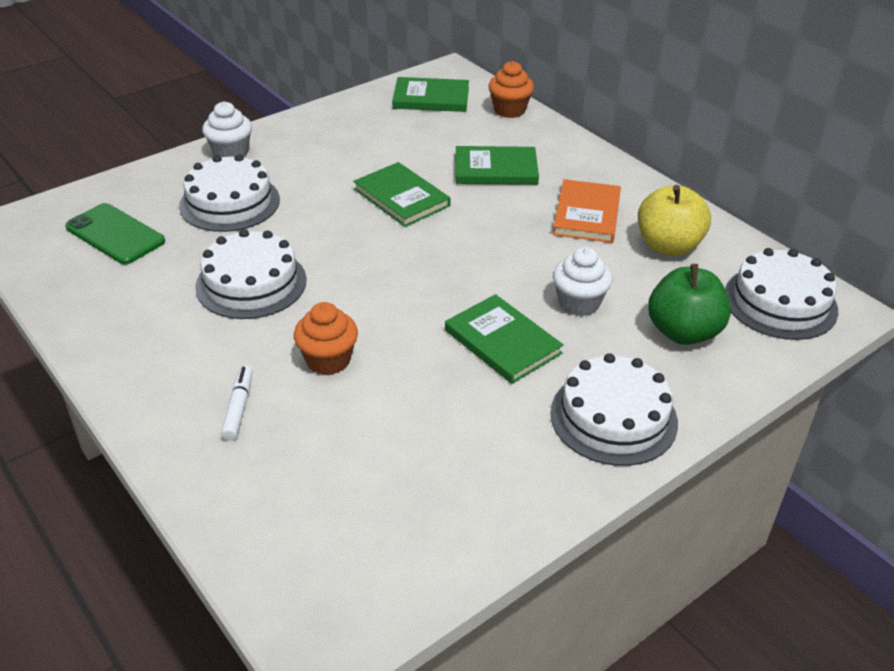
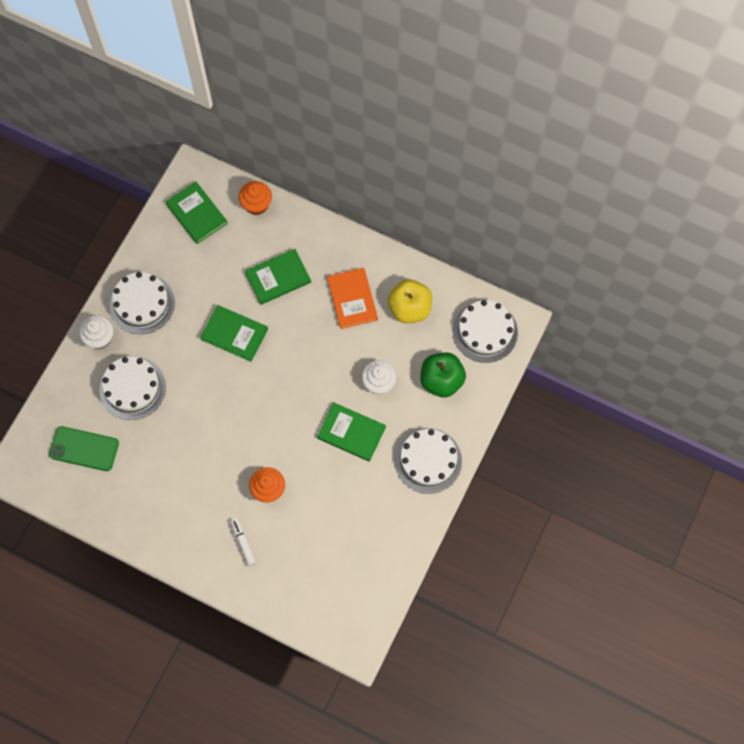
camera: 25 degrees left, 30 degrees up
(251, 283) = (191, 451): white cake -> white cake (142, 303)
(431, 98) = (196, 214): green book -> green book turned 75 degrees clockwise

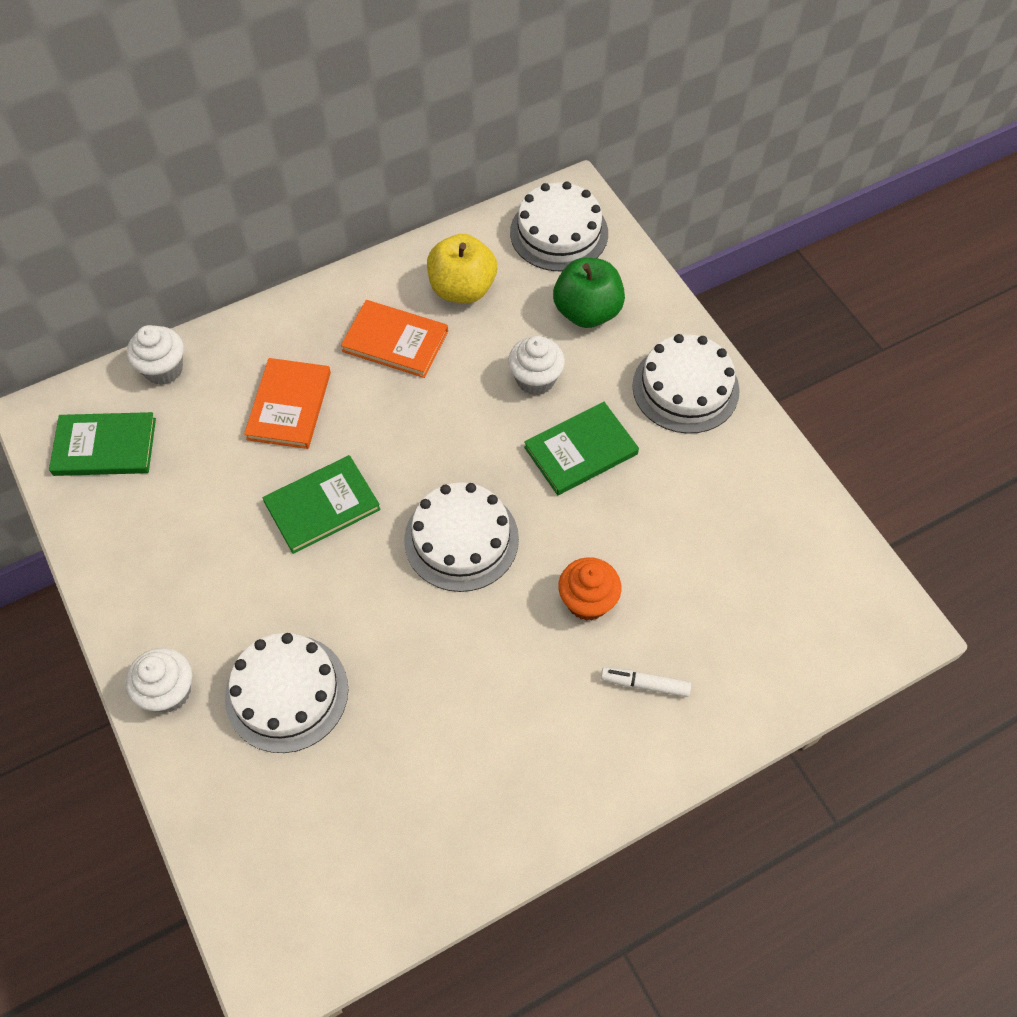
camera: 55 degrees left, 10 degrees down
(84, 449) = (325, 828): green phone -> none
(142, 303) = (169, 598): white cake -> white cake (461, 539)
(256, 205) = (163, 369): orange cupcake -> white cupcake
(278, 278) = (289, 405): green book -> orange book

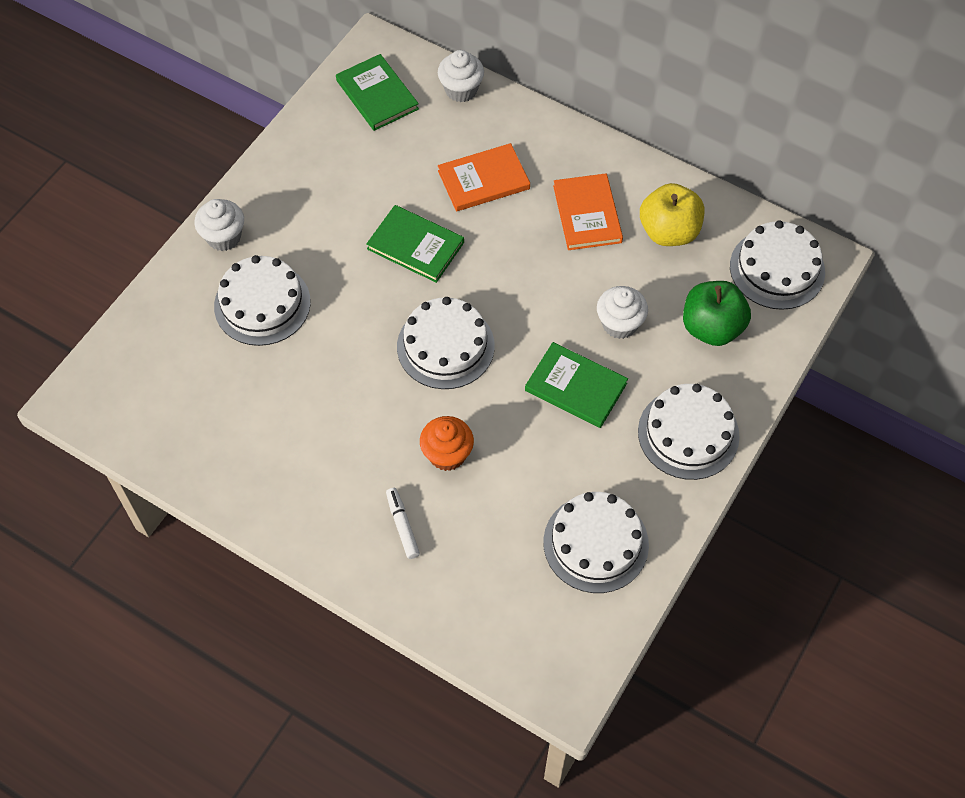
camera: 60 degrees right, 0 degrees up
(757, 521) = (595, 543): none -> white cake

